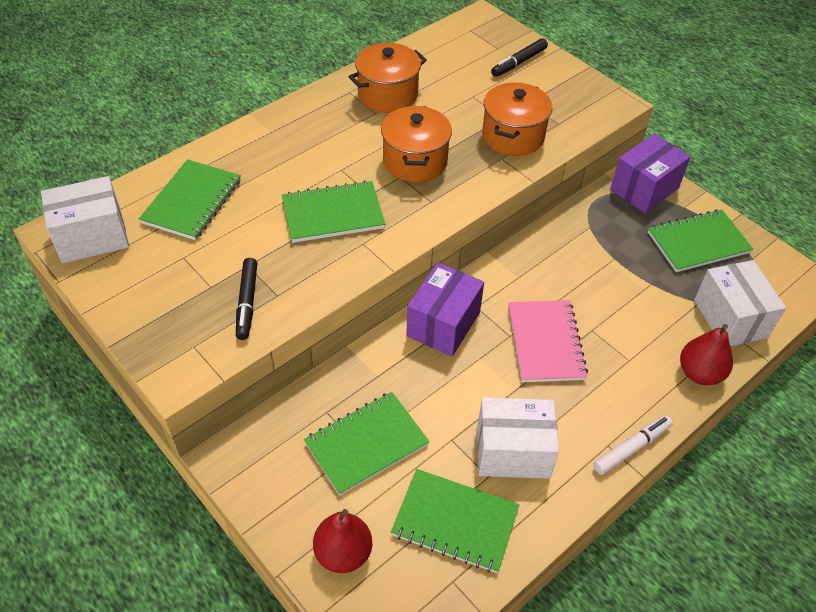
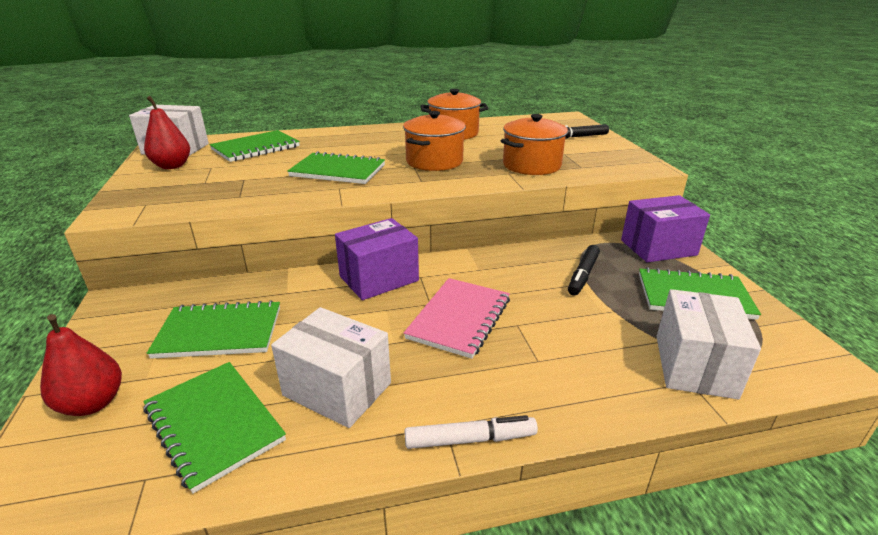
camera: 30 degrees right, 20 degrees down
(247, 302) = (214, 194): black marker -> black marker (583, 275)
(699, 373) = (617, 401): red pear -> red pear (172, 166)

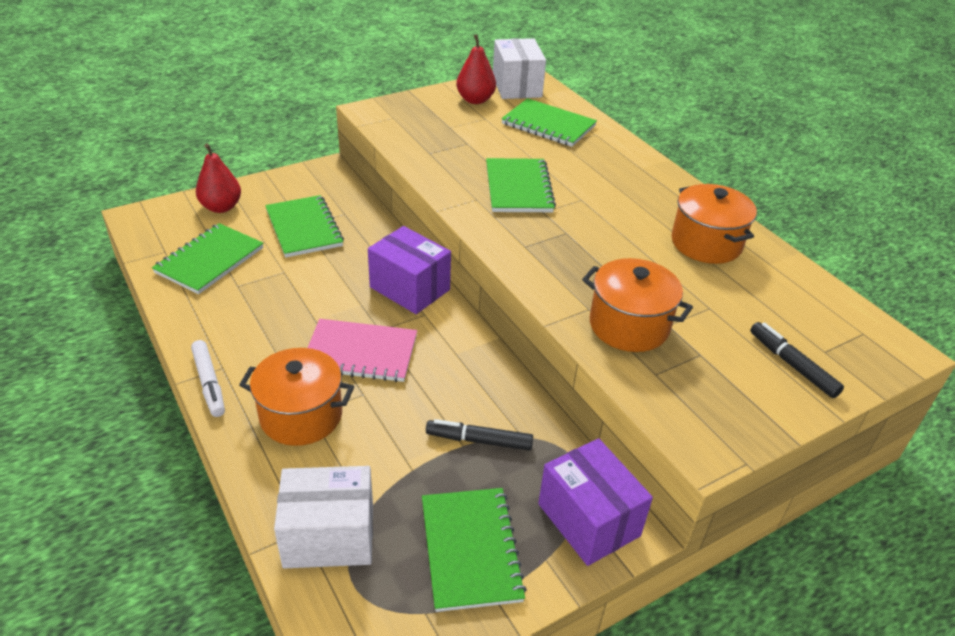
camera: 70 degrees right, 10 degrees up
(337, 389) = (251, 304): white box -> none
(434, 161) = (589, 245): orange pot -> orange pot (301, 415)

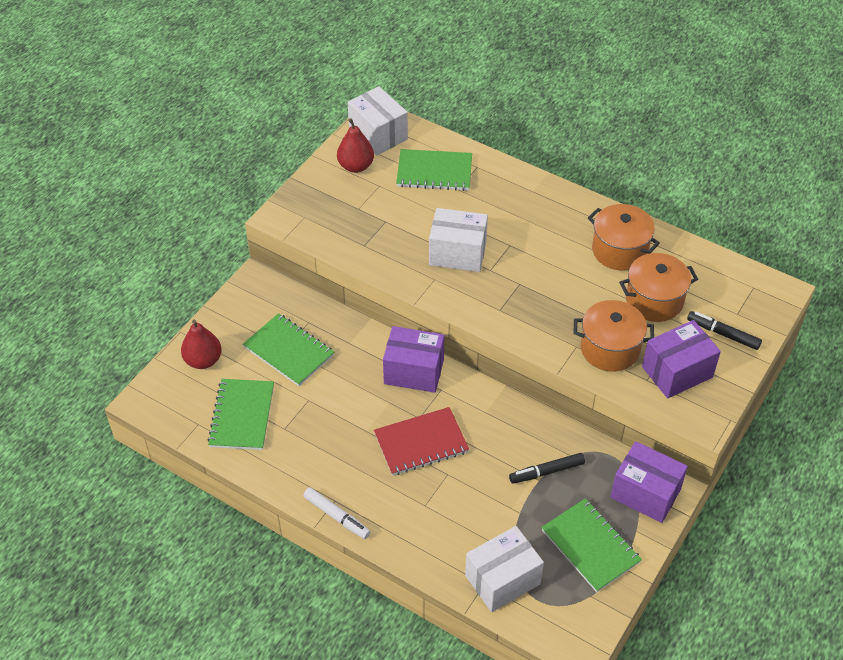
camera: 25 degrees left, 10 degrees up
(301, 415) = (419, 510): orange pot -> orange pot (654, 300)
(360, 353) = (421, 443): pink notebook -> red notebook
(518, 188) = (457, 253): green notebook -> white box
(702, 381) = (677, 372): none -> purple box

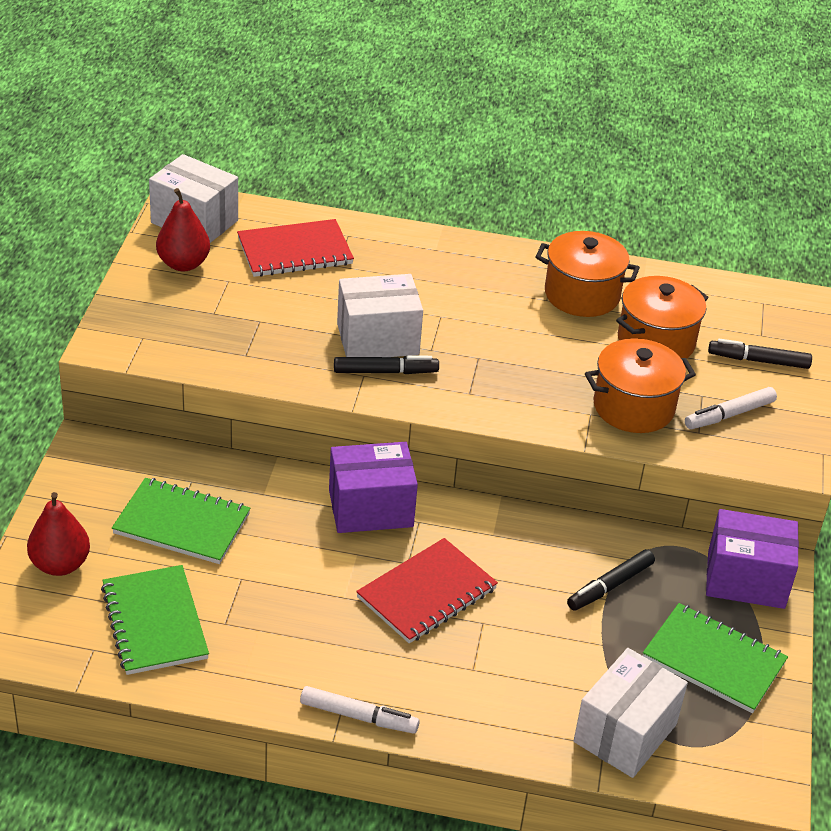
camera: 25 degrees left, 10 degrees down
(434, 172) = (295, 251): green notebook -> red notebook
(450, 280) = (385, 372): none -> black marker
(677, 372) = (729, 415): purple box -> white marker

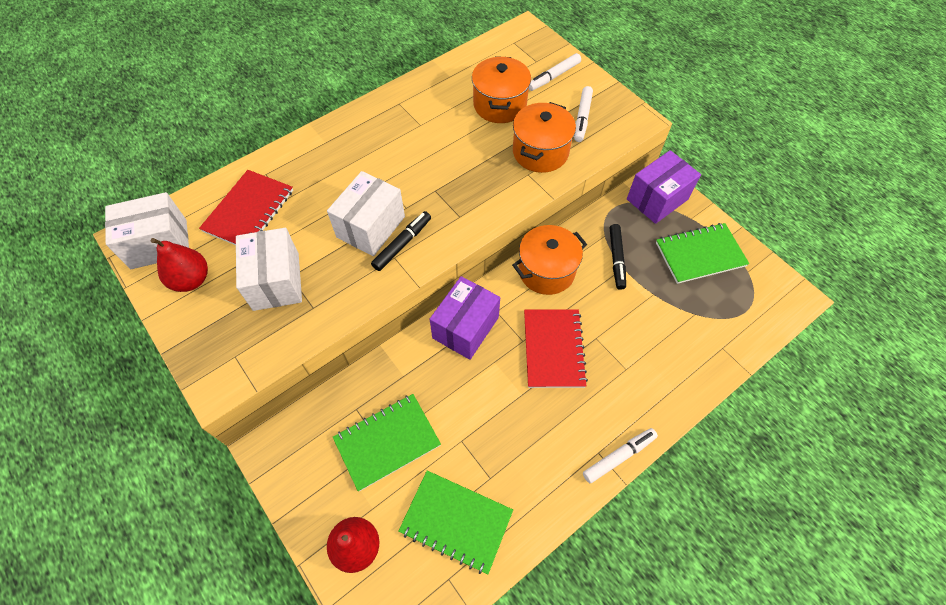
camera: 45 degrees left, 20 degrees up
(582, 295) = (432, 107): orange pot -> orange pot (546, 271)
(625, 733) = (721, 331): white box -> white box (276, 281)
(759, 361) = (554, 76): black marker -> white marker

